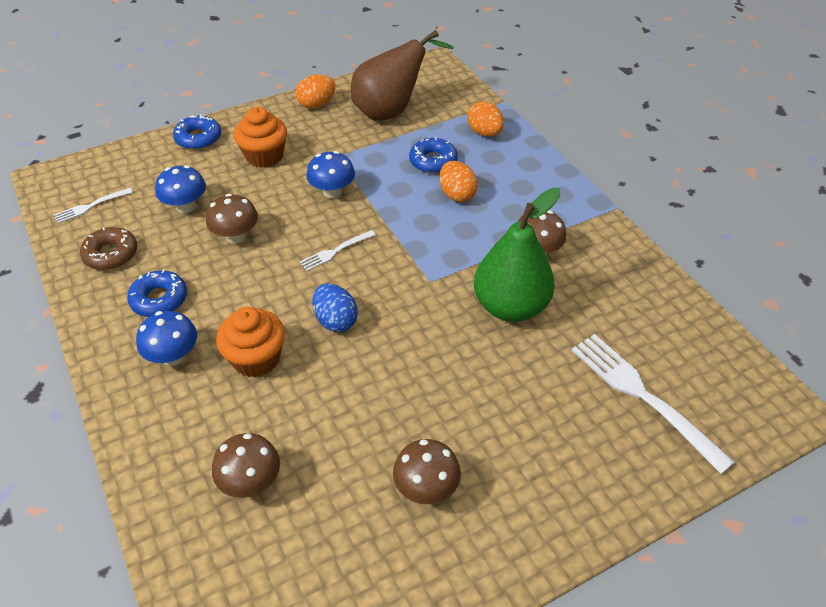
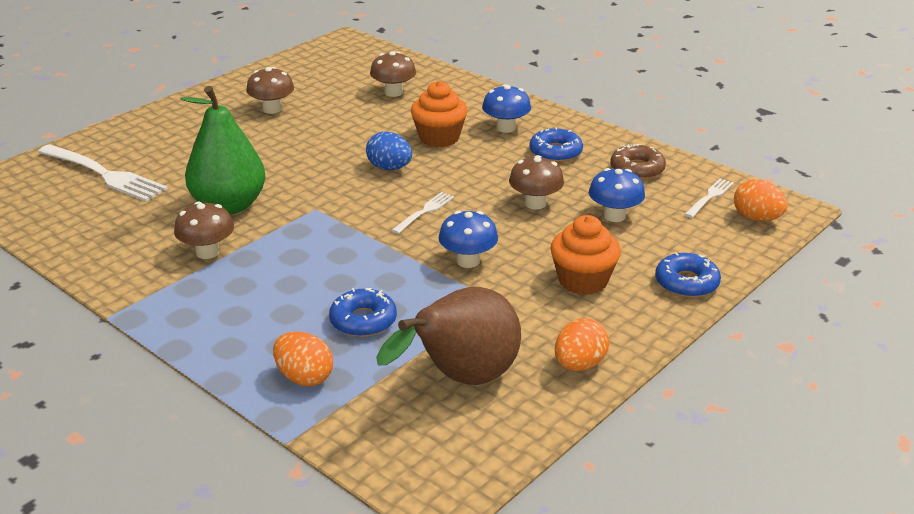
camera: 160 degrees right, 15 degrees down
(457, 194) = (316, 288): orange egg -> orange egg (757, 218)

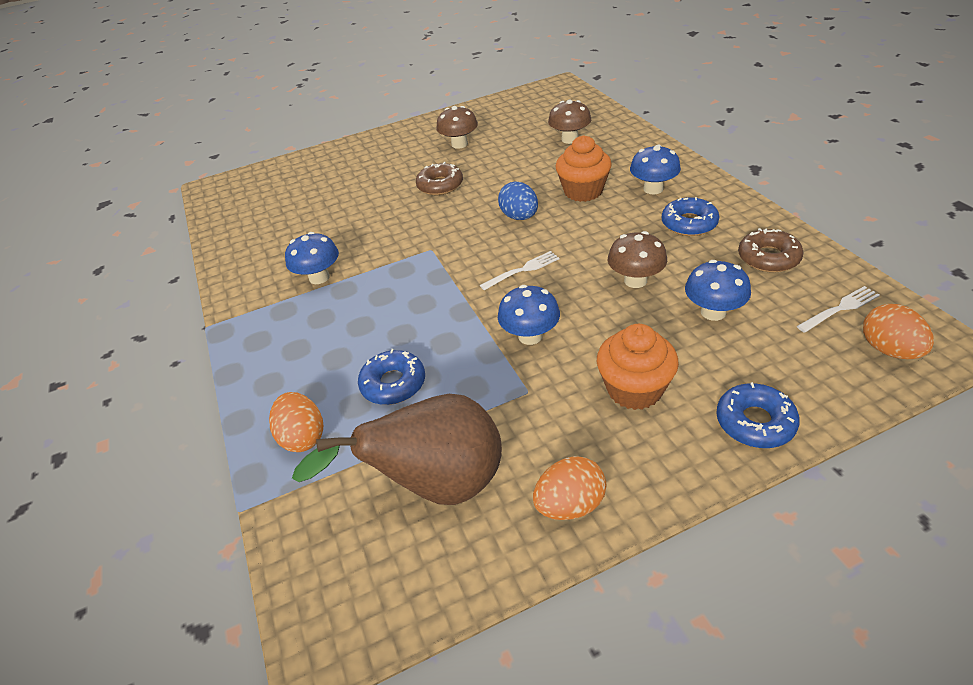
camera: 30 degrees right, 10 degrees up
(104, 174) = (299, 188): white fork -> none
(207, 252) = (319, 277): brown mushroom -> blue mushroom
(229, 205) = (366, 233): green pear -> none
(280, 151) = (440, 185): none -> brown donut

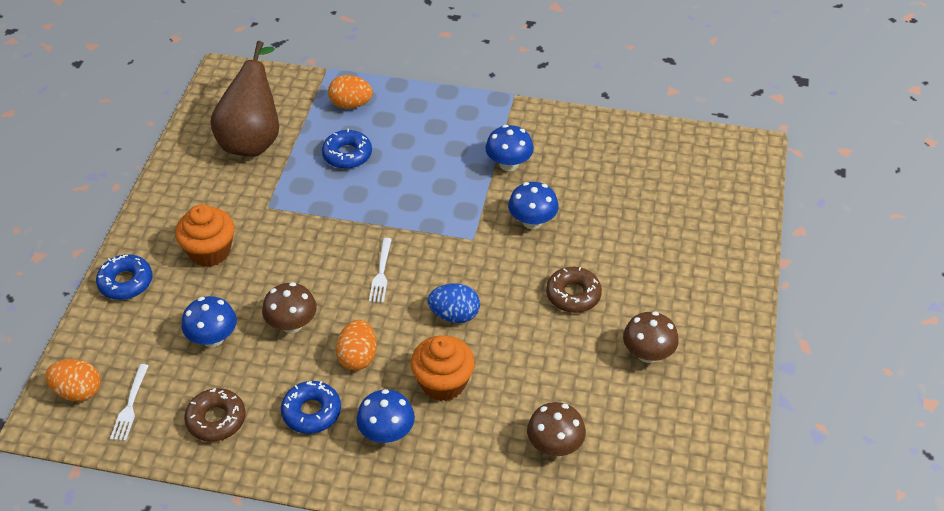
camera: 120 degrees right, 5 degrees up
(530, 336) = (310, 235): blue mushroom -> blue mushroom (532, 222)
(570, 504) = (181, 178): orange egg -> orange egg (358, 357)

